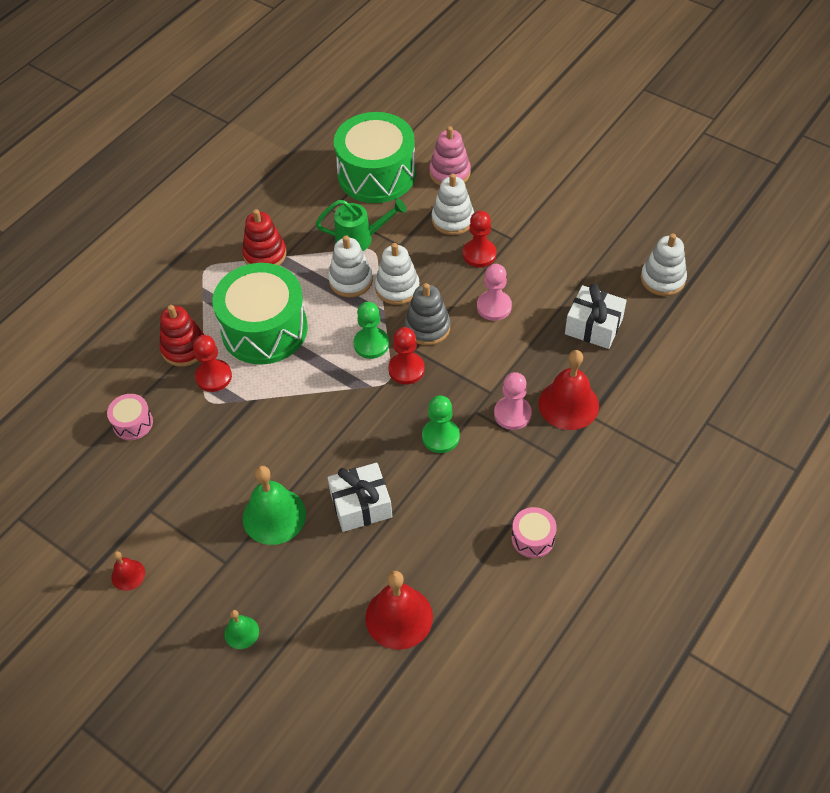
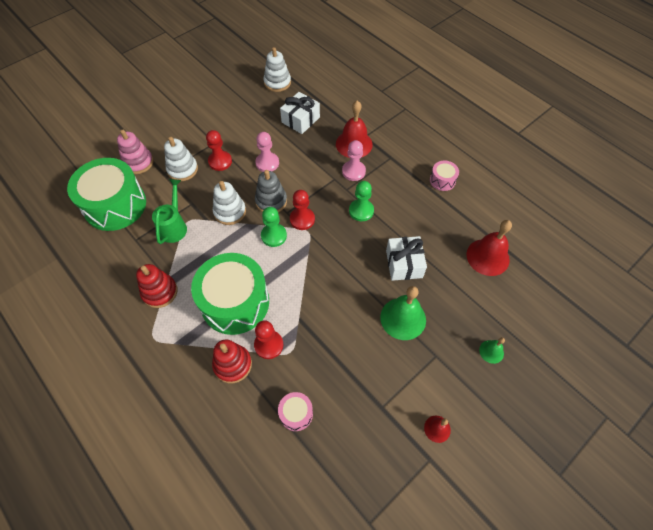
camera: 80 degrees left, 5 degrees up
(351, 280) = (211, 238): white stacking toy -> none

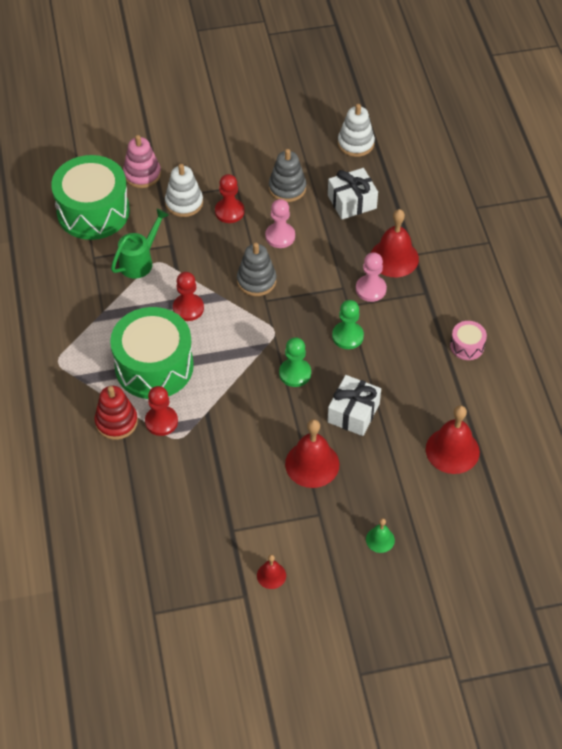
camera: 30 degrees right, 5 degrees down
(160, 292) = (88, 321): red stacking toy -> none
(230, 212) = (205, 272): white stacking toy -> none
(251, 129) = (287, 188): none -> grey stacking toy
(274, 236) = (235, 319): green pawn -> green pawn (295, 373)
(296, 413) = (147, 494): pink drum -> none
(302, 219) = (277, 315): red pawn -> red pawn (188, 308)
(403, 318) = (312, 464): green bell -> red bell

